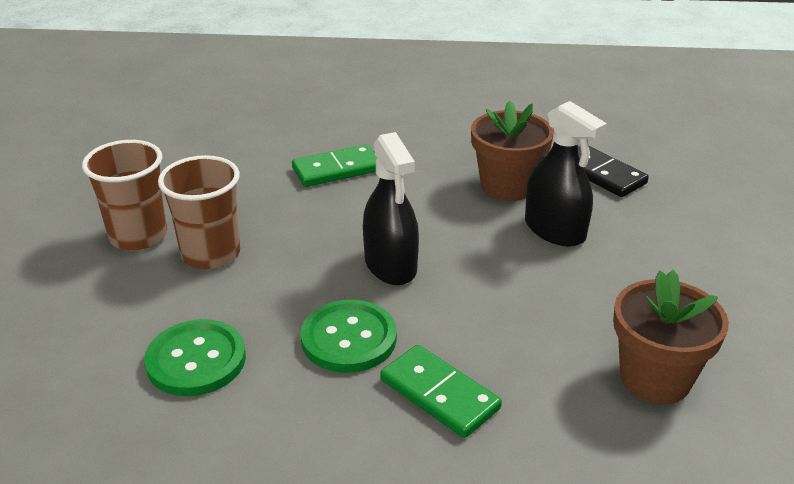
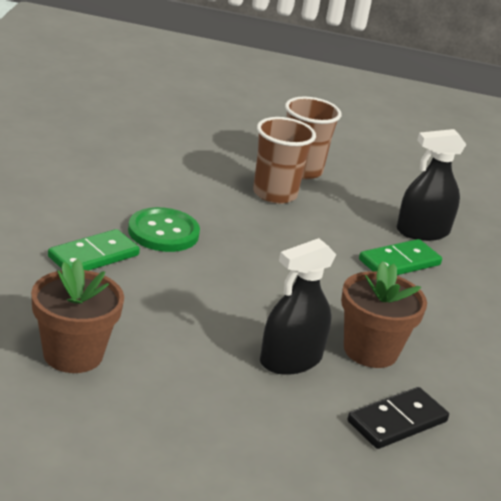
camera: 90 degrees right, 5 degrees down
(196, 360) = (158, 178): green button -> none
(337, 169) = (399, 262): green domino -> green domino turned 75 degrees clockwise
(390, 265) = (248, 264): black spray bottle -> black spray bottle (422, 231)

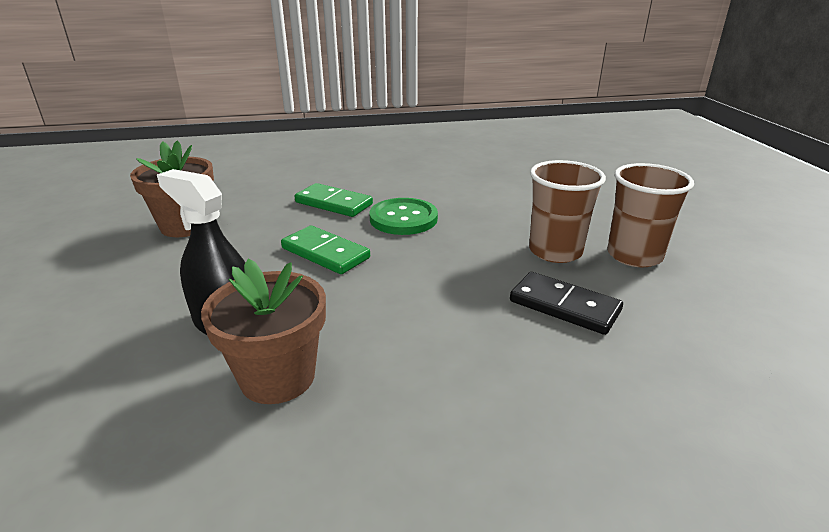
camera: 75 degrees right, 0 degrees up
(397, 422) = (121, 430): black domino -> black domino (564, 306)
(399, 262) = (519, 364): green domino -> green domino (325, 253)
(422, 231) = (634, 372): black spray bottle -> none

